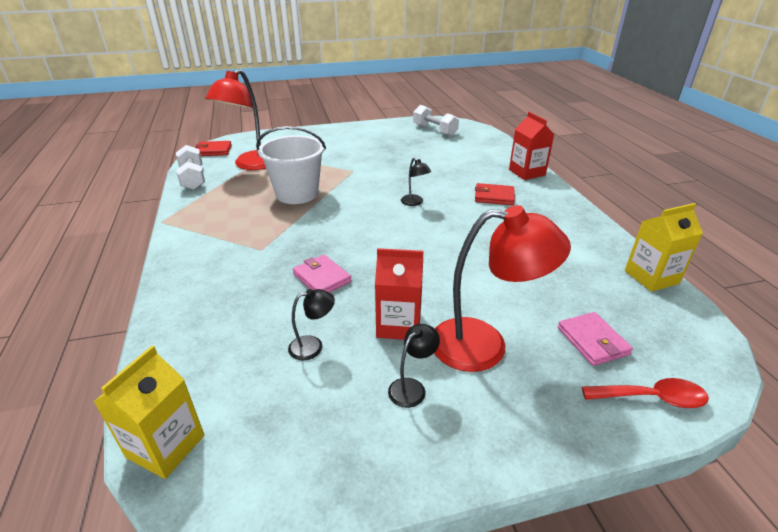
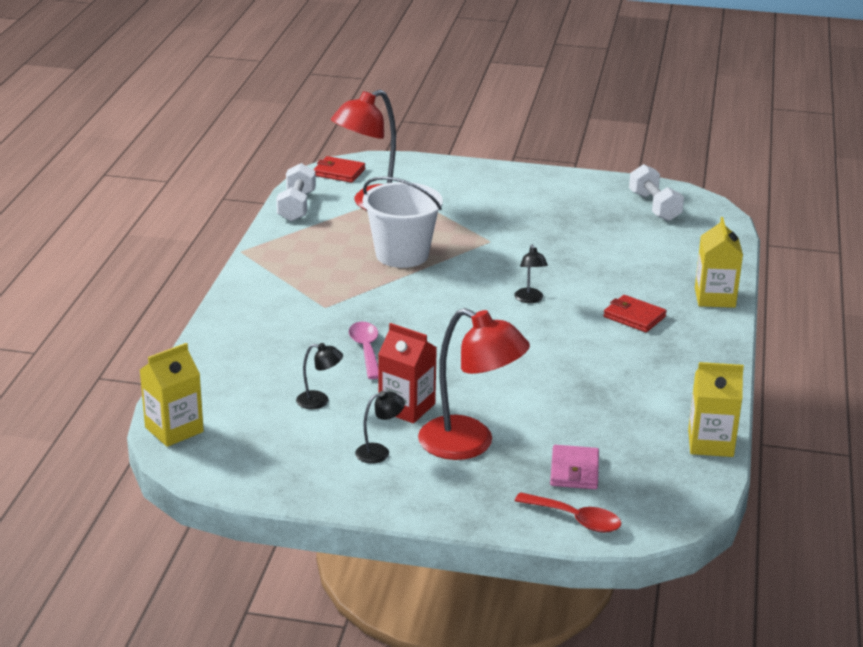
camera: 25 degrees right, 5 degrees down
(322, 278) = (366, 349): pink wallet -> pink spoon
(527, 172) = (714, 297): red carton -> yellow carton

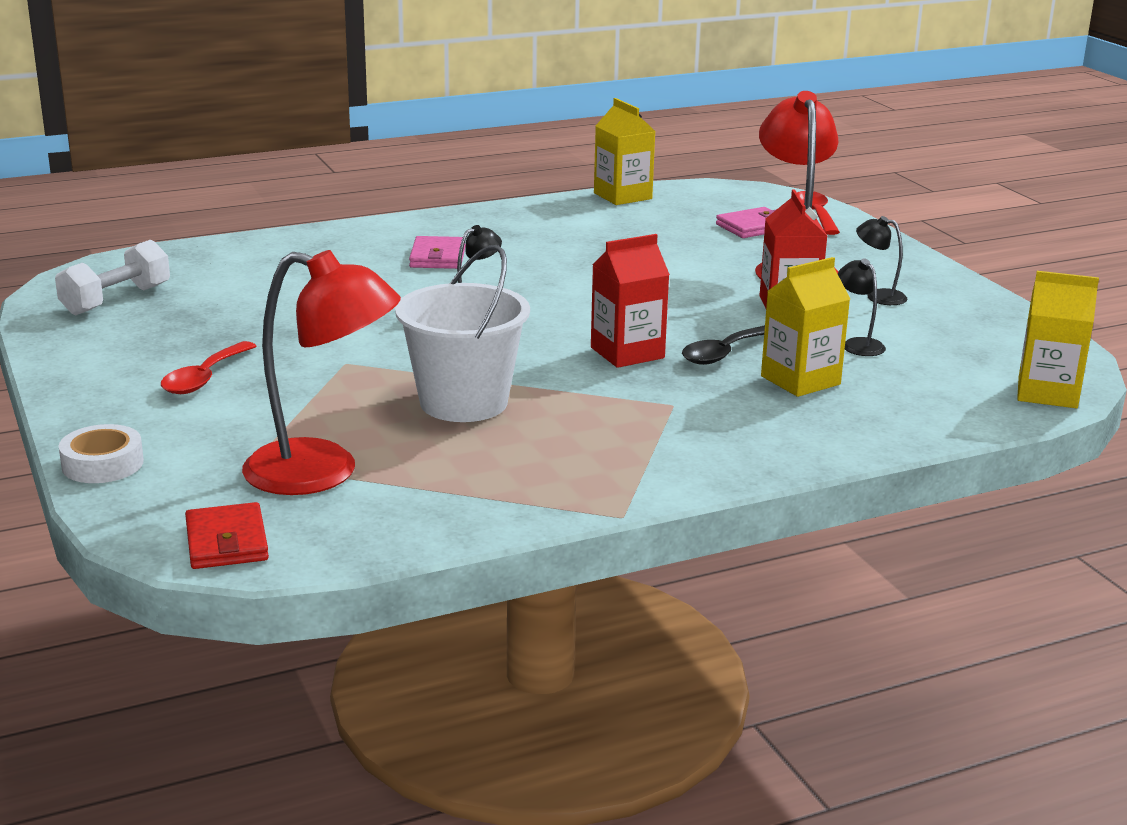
camera: 125 degrees left, 5 degrees down
(296, 206) = (411, 529): white dumbbell -> none
(366, 349) = (723, 353): pink spoon -> black spoon
(405, 320) = (627, 353): none -> red carton
(443, 165) = (102, 464): none -> white tape
(512, 204) = (204, 378): none -> red spoon
(634, 317) = (438, 257): red wallet -> pink wallet
(714, 297) = (340, 235): yellow carton -> yellow carton (800, 380)

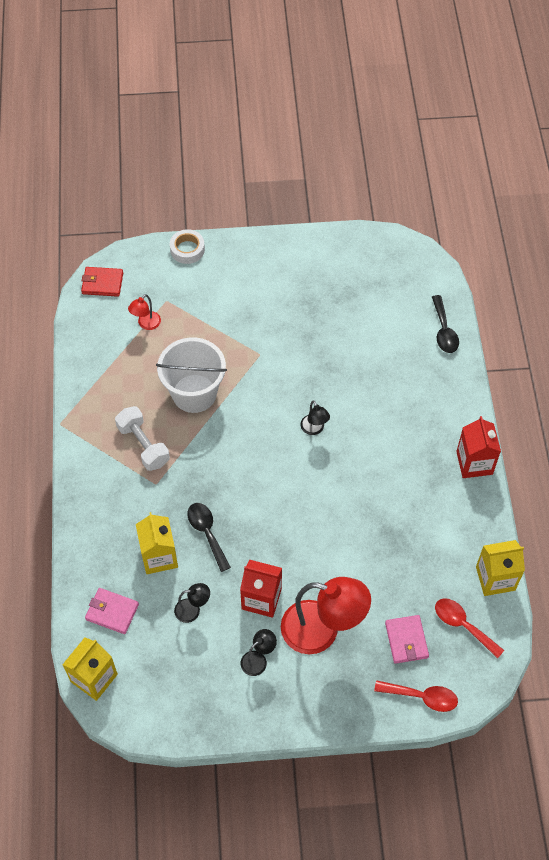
camera: 110 degrees right, 35 degrees up
(116, 300) = (378, 268): white dumbbell -> white dumbbell (143, 445)
(204, 378) = (262, 294): red spoon -> red spoon (462, 625)
(236, 249) = (444, 331): none -> black spoon
(323, 472) = (146, 324): red lamp -> red lamp, size x0.45
(438, 257) = (401, 431): pink wallet -> pink wallet (112, 612)
(627, 353) = (225, 485): red carton -> red carton (474, 463)

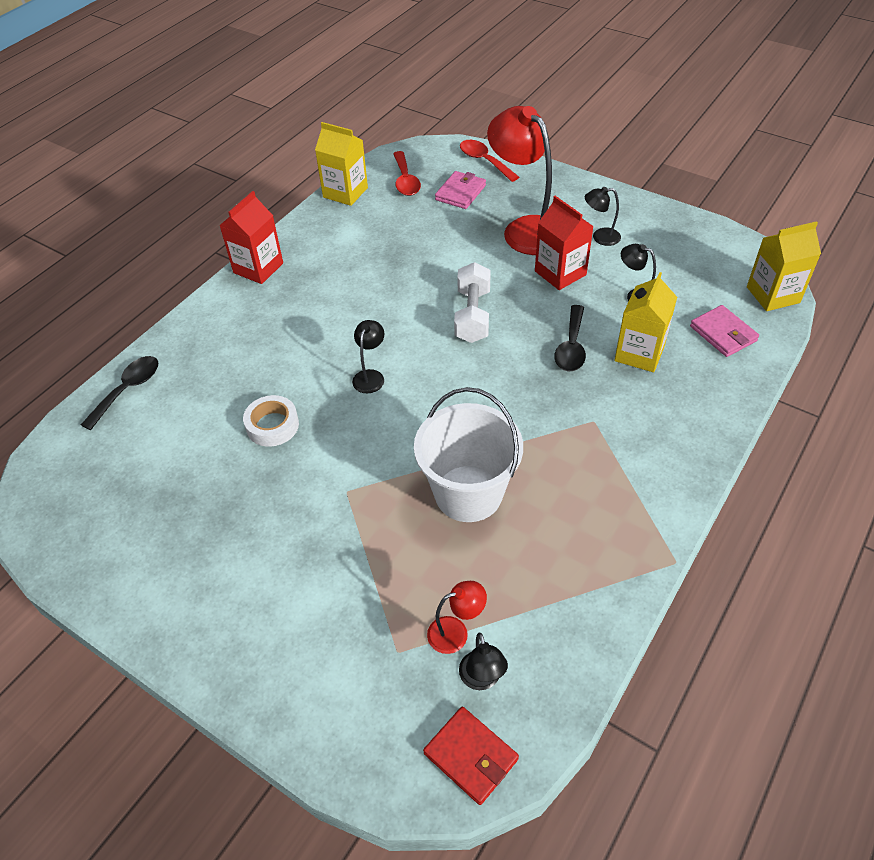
camera: 140 degrees left, 10 degrees down
(119, 313) = (482, 679): none -> black lamp
(143, 445) = (579, 470): white dumbbell -> white dumbbell (472, 315)
(187, 249) = (293, 722): white tape -> white tape (272, 425)

